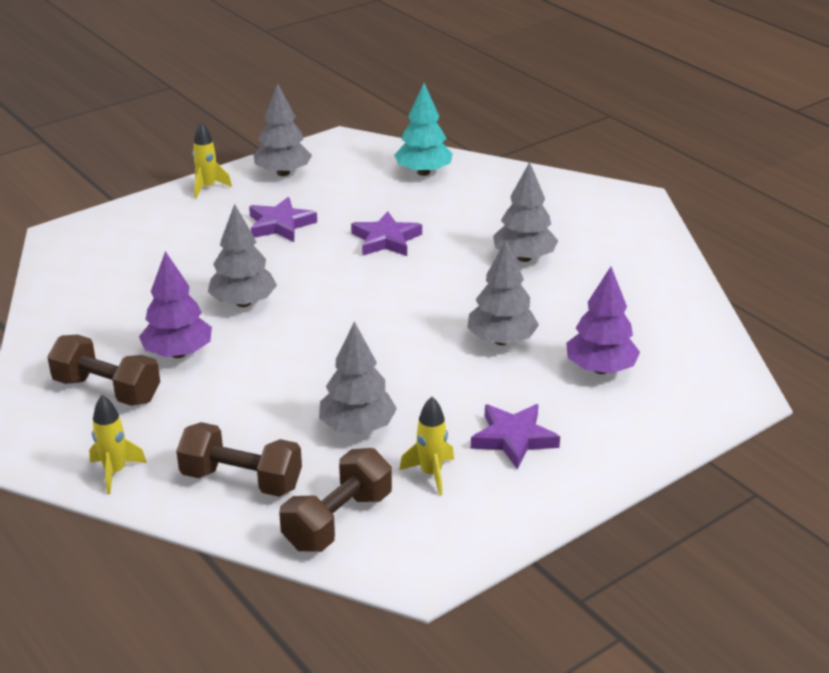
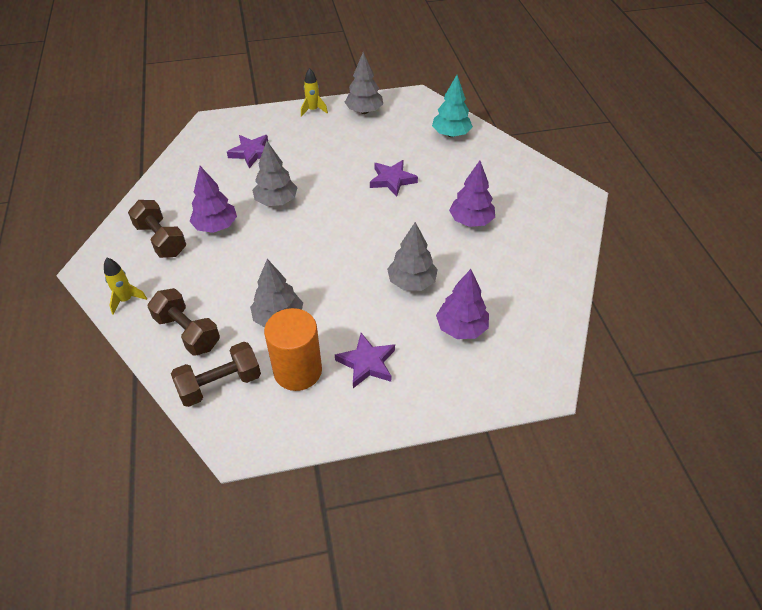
camera: 25 degrees right, 15 degrees up
(280, 225) = (336, 150): purple star -> purple star (252, 153)
(431, 474) = (297, 371): yellow rocket -> orange cylinder
(524, 258) = (471, 221): grey tree -> purple tree

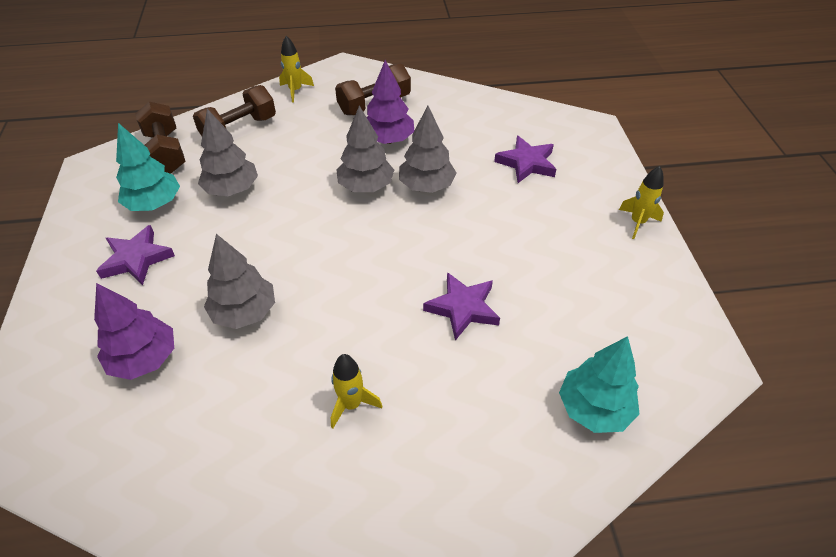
camera: 95 degrees right, 0 degrees up
(297, 371) = (154, 204): orange cylinder -> turquoise tree
(364, 111) = (646, 284): grey tree -> grey tree (366, 186)
(471, 221) = (351, 404): purple tree -> yellow rocket

